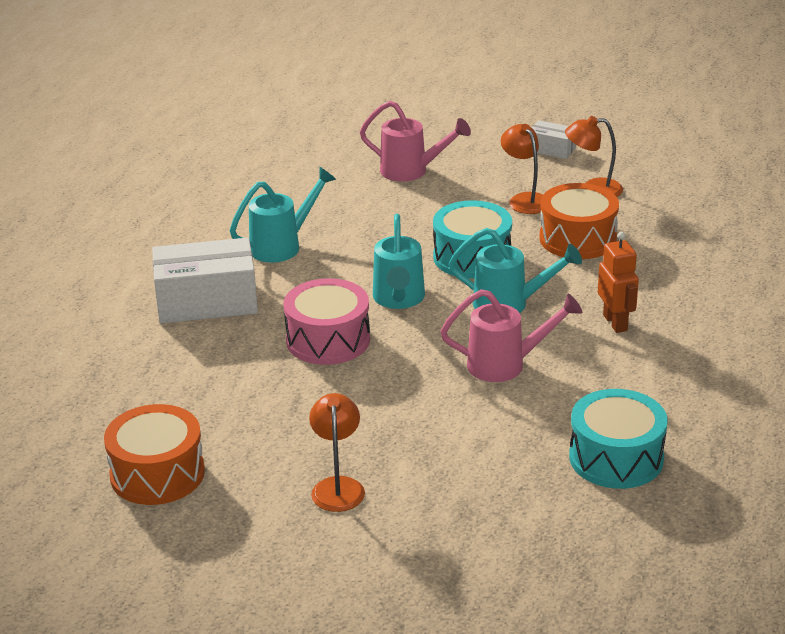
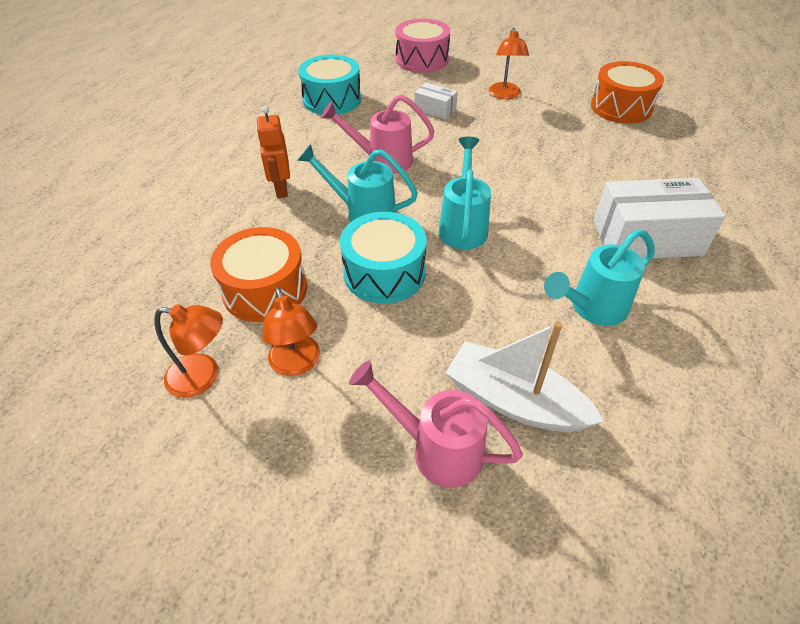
camera: 175 degrees left, 15 degrees up
(328, 340) = (524, 191): pink drum -> pink drum (422, 60)
(356, 193) = (514, 401): none -> white boat
(551, 149) = (211, 488): white box -> white box (435, 109)

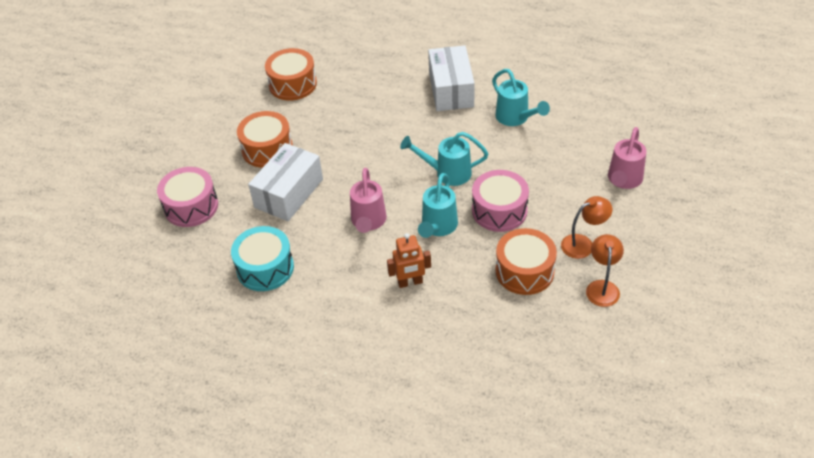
camera: 90 degrees left, 0 degrees up
(384, 273) = (499, 210): turquoise drum -> pink drum
(435, 109) = (288, 193): white box -> white box, size x2.01
(504, 95) = (267, 149): orange lamp -> orange drum
(514, 401) = (587, 152): white boat -> none

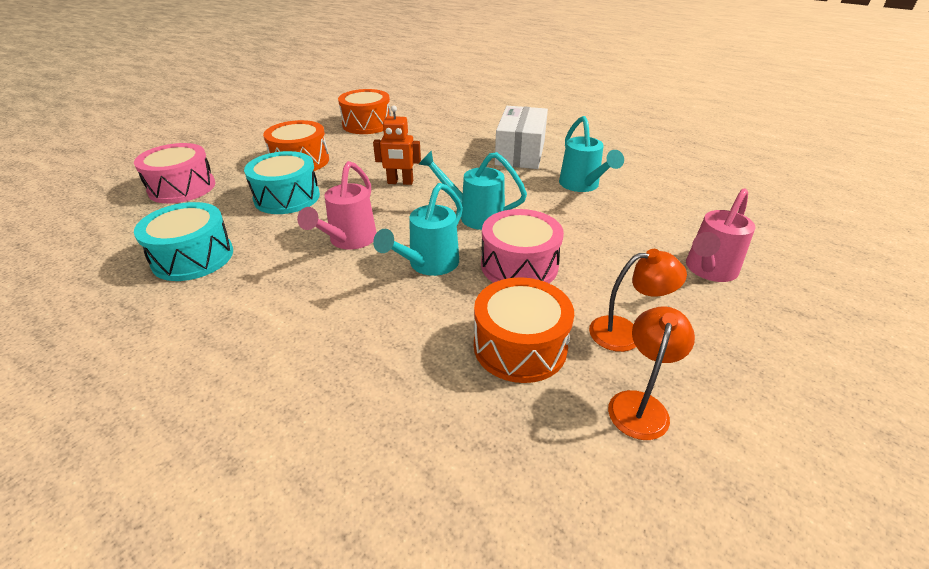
camera: 15 degrees right, 10 degrees down
(288, 193) = (287, 197): white box -> turquoise drum
(410, 282) = (349, 318): orange robot -> orange robot (400, 182)

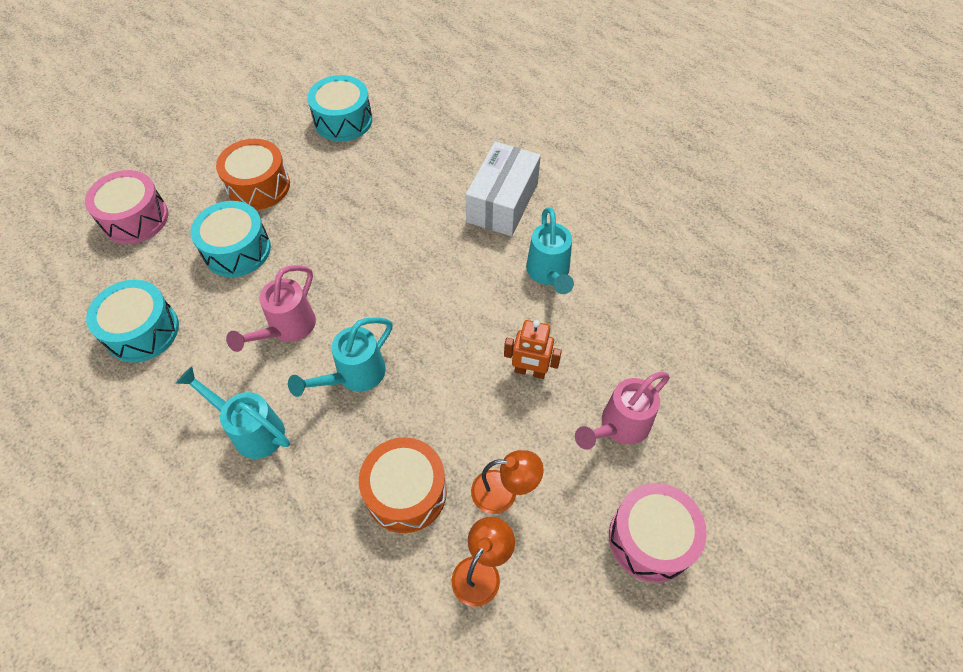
camera: 10 degrees right, 20 degrees up
(367, 124) = (343, 121): orange drum -> turquoise drum
(400, 182) = (356, 240): orange robot -> orange robot (530, 371)
(474, 216) = (418, 308): turquoise watering can -> turquoise watering can (251, 430)
(519, 265) = (439, 390): pink drum -> pink drum (650, 538)

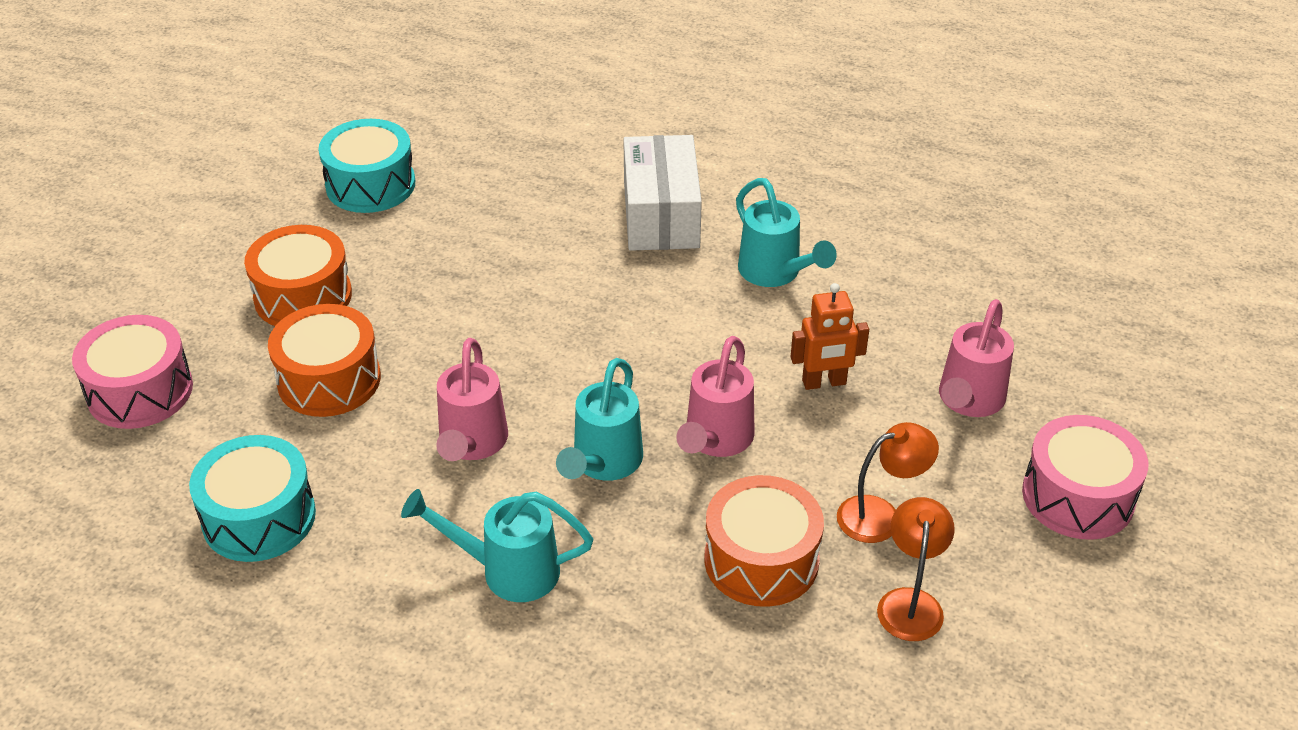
camera: 25 degrees left, 15 degrees down
(237, 250) = (329, 380): turquoise drum -> orange drum
(432, 388) = (715, 441): none -> pink watering can

